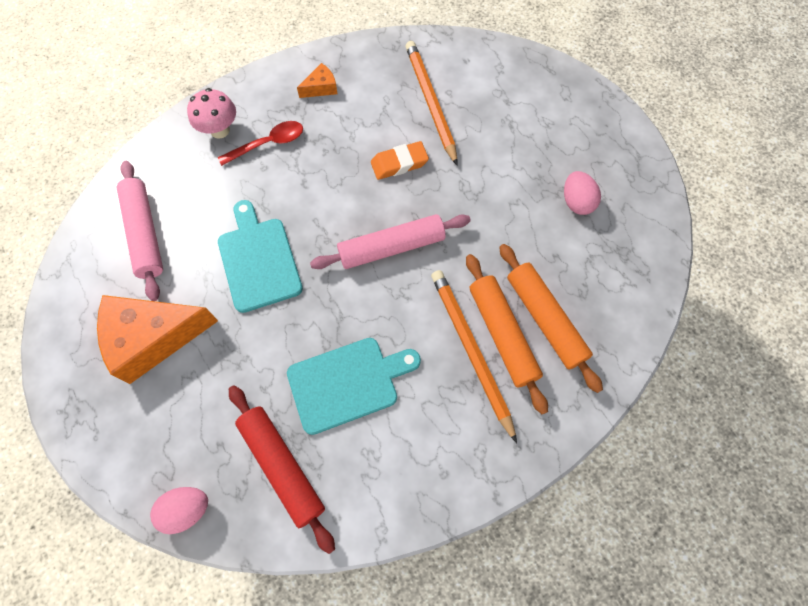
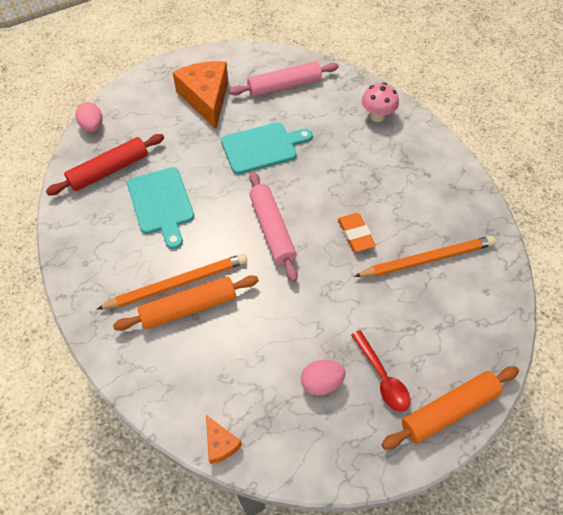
camera: 90 degrees right, 10 degrees down
(268, 144) = (367, 146): red spoon -> red spoon (382, 377)
(321, 88) = (430, 177): orange cheese -> orange cheese (220, 443)
(545, 319) = (200, 342): orange rolling pin -> orange rolling pin (449, 410)

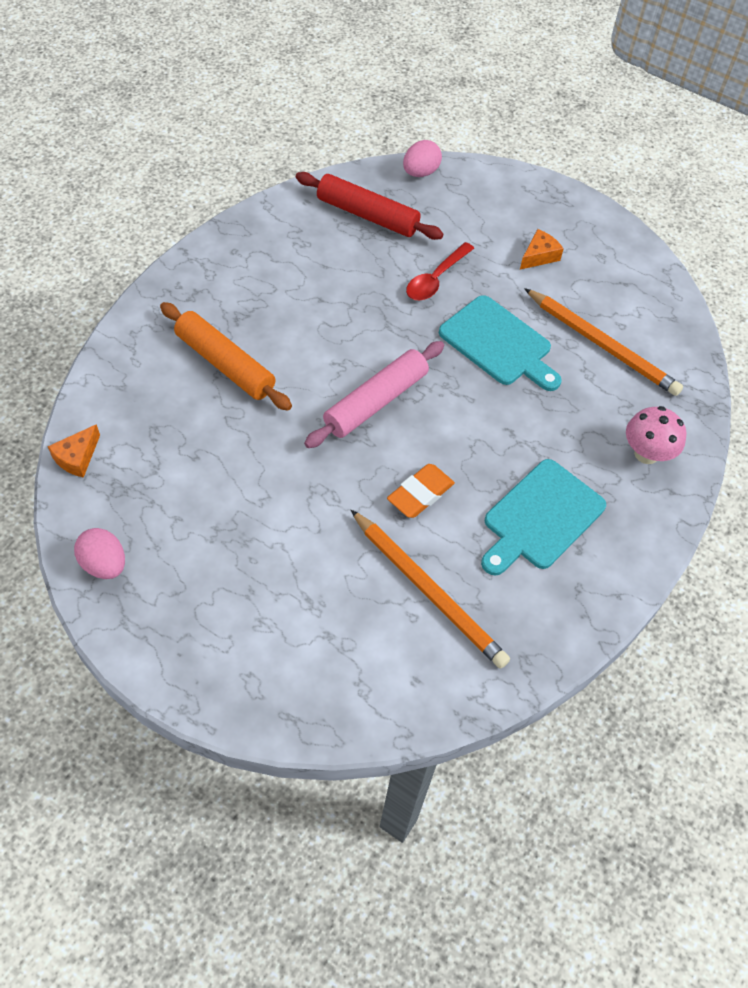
camera: 60 degrees right, 0 degrees up
(161, 204) = (349, 281): turquoise cutting board -> turquoise cutting board (540, 518)
(177, 283) = (250, 341): orange pencil -> orange pencil (602, 345)
(206, 99) = (539, 256): orange cheese -> orange cheese, size x0.45
(284, 86) = (623, 327): pink rolling pin -> none
(321, 382) = (190, 527): pink egg -> pink egg (104, 564)
(382, 377) = (225, 589): red spoon -> red spoon (436, 279)
(449, 410) = (213, 679): orange rolling pin -> none

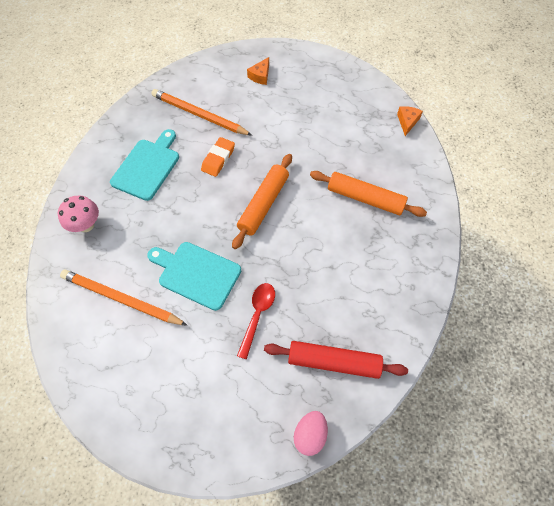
camera: 165 degrees right, 5 degrees up
(104, 564) = (358, 82): pink egg -> none
(375, 401) = (264, 204): pink rolling pin -> orange rolling pin
(539, 256) = (182, 371): orange cheese -> orange cheese (260, 76)

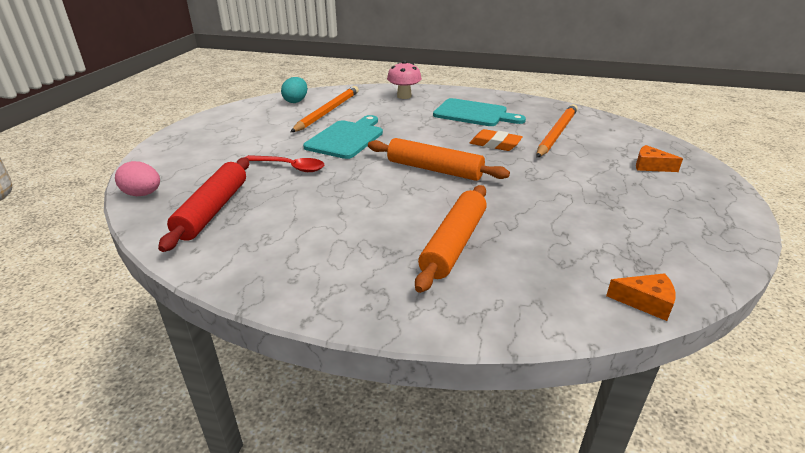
camera: 90 degrees right, 30 degrees down
(80, 339) = (296, 101): none -> turquoise egg

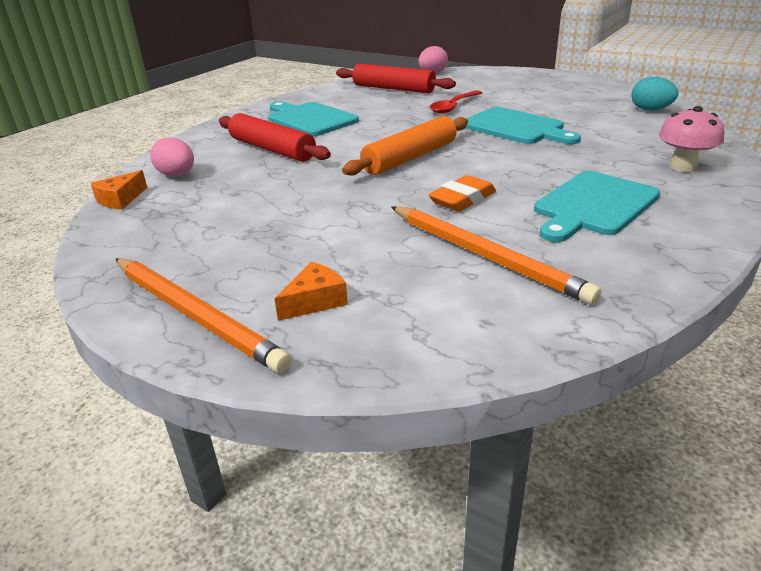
camera: 110 degrees right, 0 degrees up
(328, 111) = (609, 122): orange pencil -> orange pencil (195, 315)
(344, 245) = (309, 119): none -> turquoise cutting board
(453, 244) = (272, 149): orange rolling pin -> red rolling pin
(563, 286) = (177, 175): none -> pink egg

